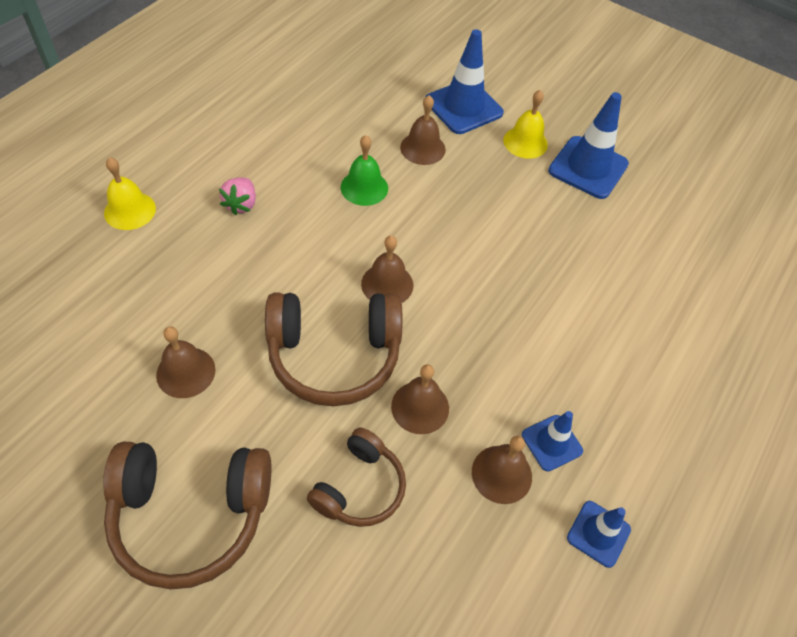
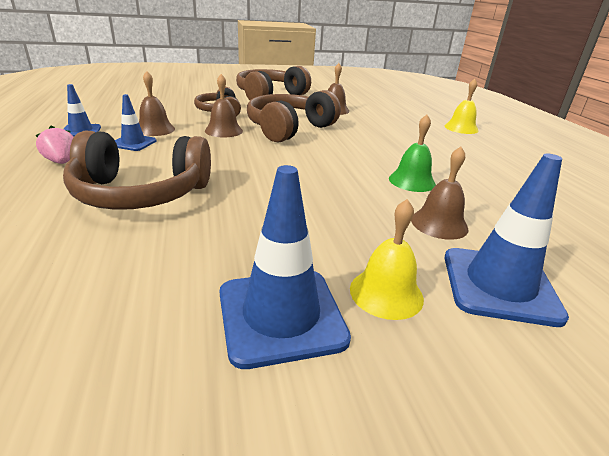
camera: 135 degrees right, 25 degrees down
(241, 204) = (437, 147): pink strawberry -> pink strawberry (62, 162)
(387, 284) = (310, 153): brown bell -> none
(598, 323) = (141, 193): none -> brown headphones

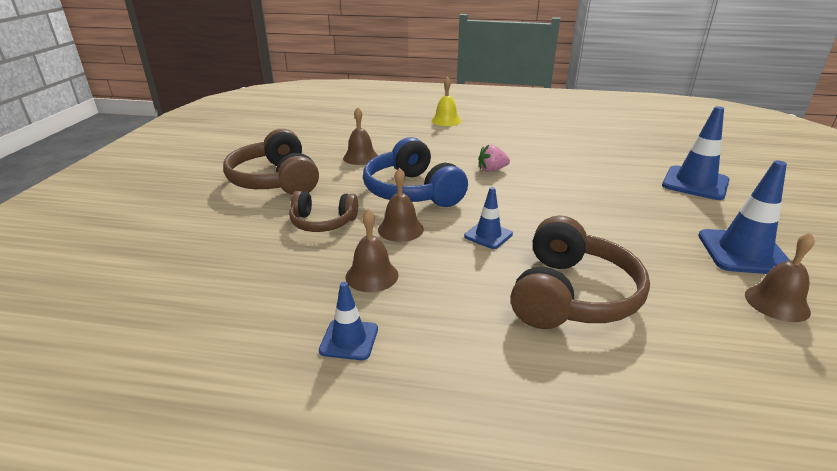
camera: 65 degrees left, 0 degrees up
(62, 162) = (471, 353): pink strawberry -> pink strawberry (492, 170)
(133, 143) = (419, 294): blue traffic cone -> blue traffic cone (488, 235)
(289, 129) = (412, 191): brown headphones -> blue headphones
(386, 293) = (711, 216): yellow bell -> none
(412, 181) = (556, 169): green bell -> none
(439, 224) = (625, 178): brown bell -> brown bell (777, 303)

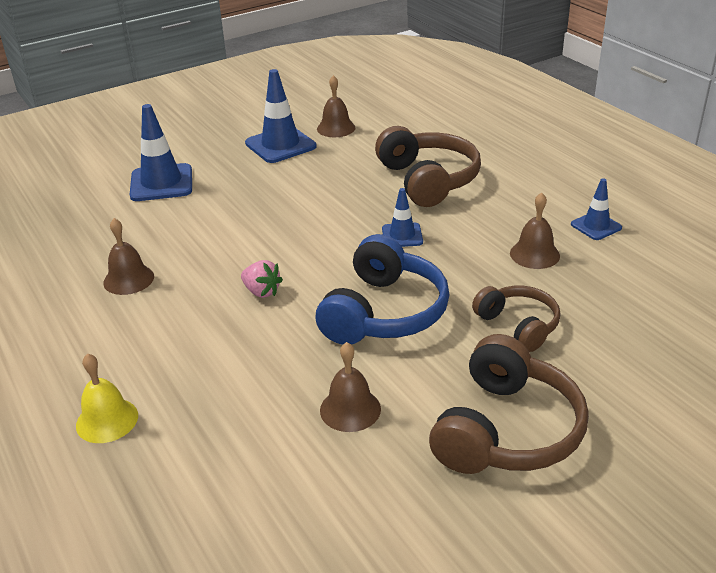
camera: 130 degrees left, 5 degrees up
(400, 229) = (459, 278): brown bell -> brown bell (128, 279)
(571, 295) = (428, 180): brown headphones -> brown headphones turned 90 degrees clockwise

